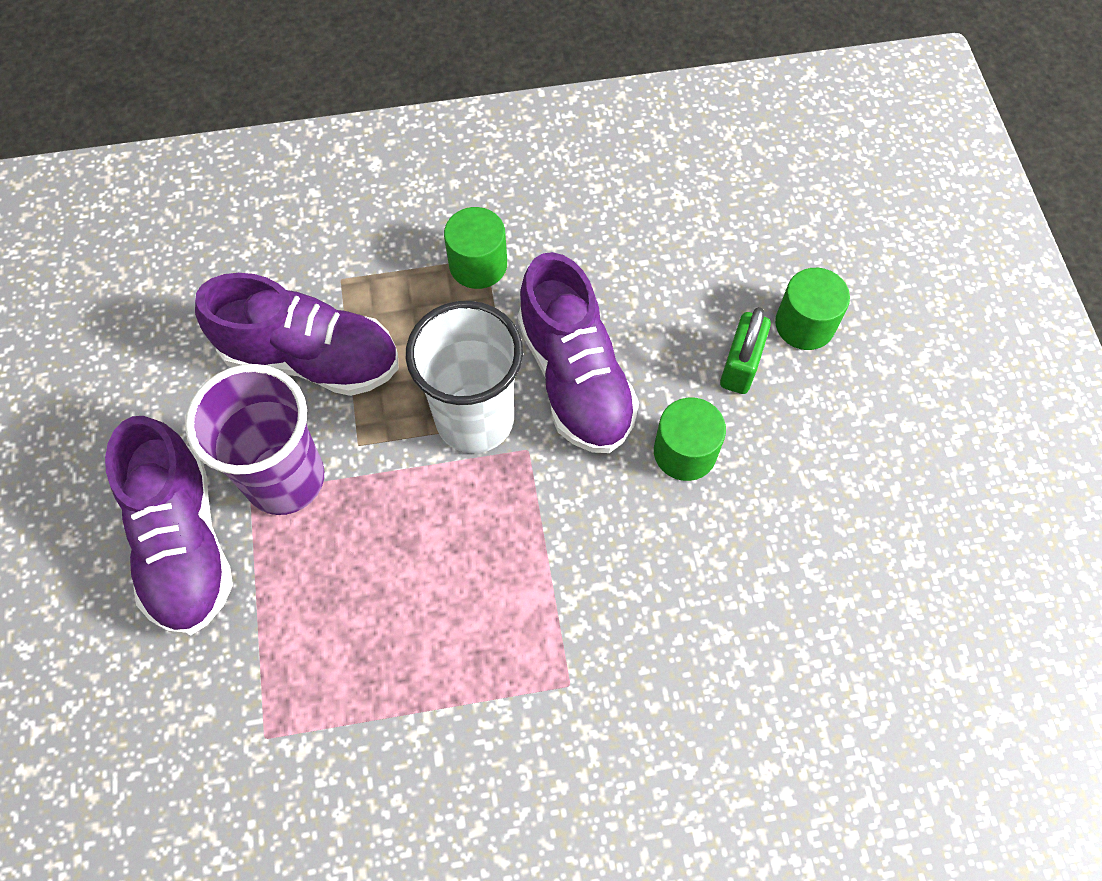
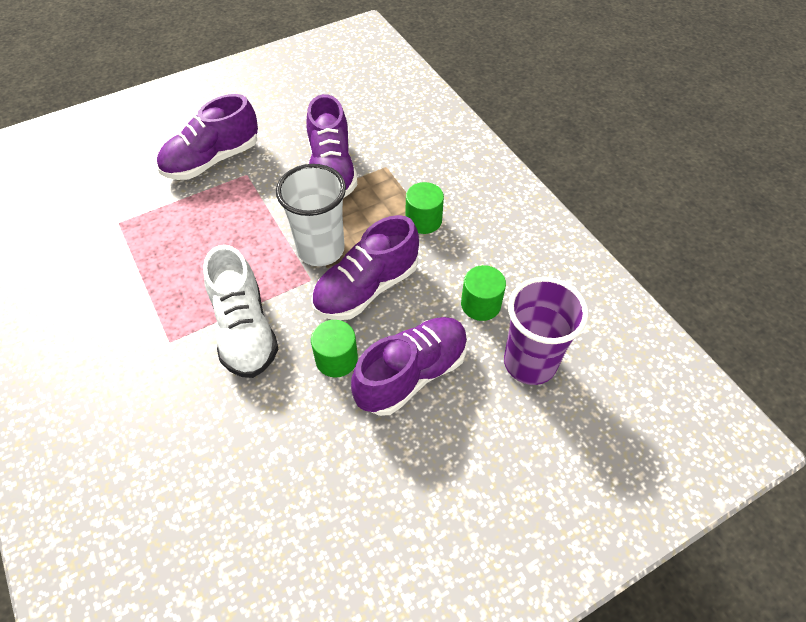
camera: 70 degrees right, 10 degrees down
(285, 479) = (258, 184): purple cup -> purple cup (530, 363)
(589, 566) = (244, 330): none -> white shoe
(740, 366) = (412, 374): green padlock -> purple shoe
(804, 324) = (462, 405): green cylinder -> green cylinder (480, 304)

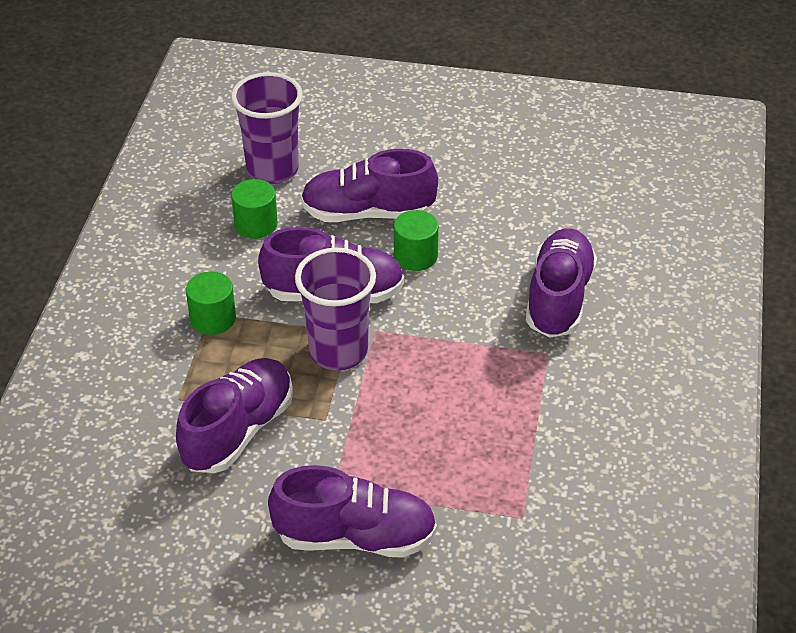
camera: 140 degrees left, 10 degrees down
(190, 397) = (559, 298): none -> purple shoe
(244, 330) = (473, 322): white shoe -> none
(321, 249) = (338, 351): white cup -> purple cup

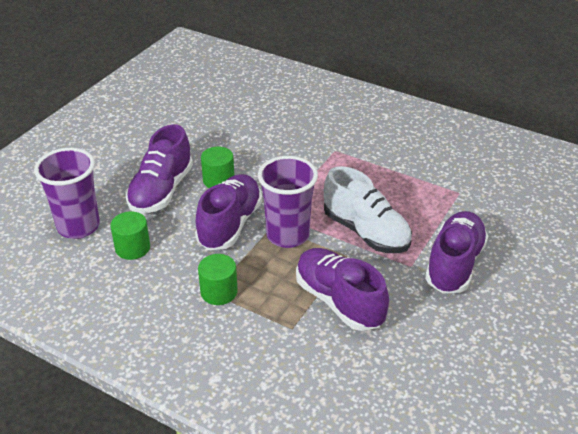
camera: 70 degrees left, 5 degrees down
(380, 428) = (366, 232): none -> white shoe
(559, 298) = (292, 134): purple shoe -> none

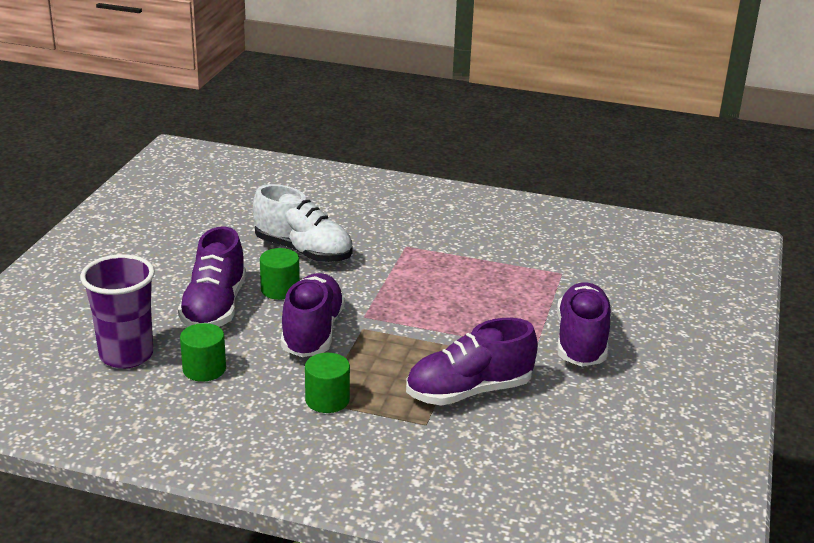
camera: 15 degrees left, 10 degrees down
(287, 235) = (385, 335): purple cup -> none
(339, 301) = (469, 391): purple shoe -> purple shoe turned 60 degrees counterclockwise
(366, 232) = (473, 322): white shoe -> white shoe (303, 251)

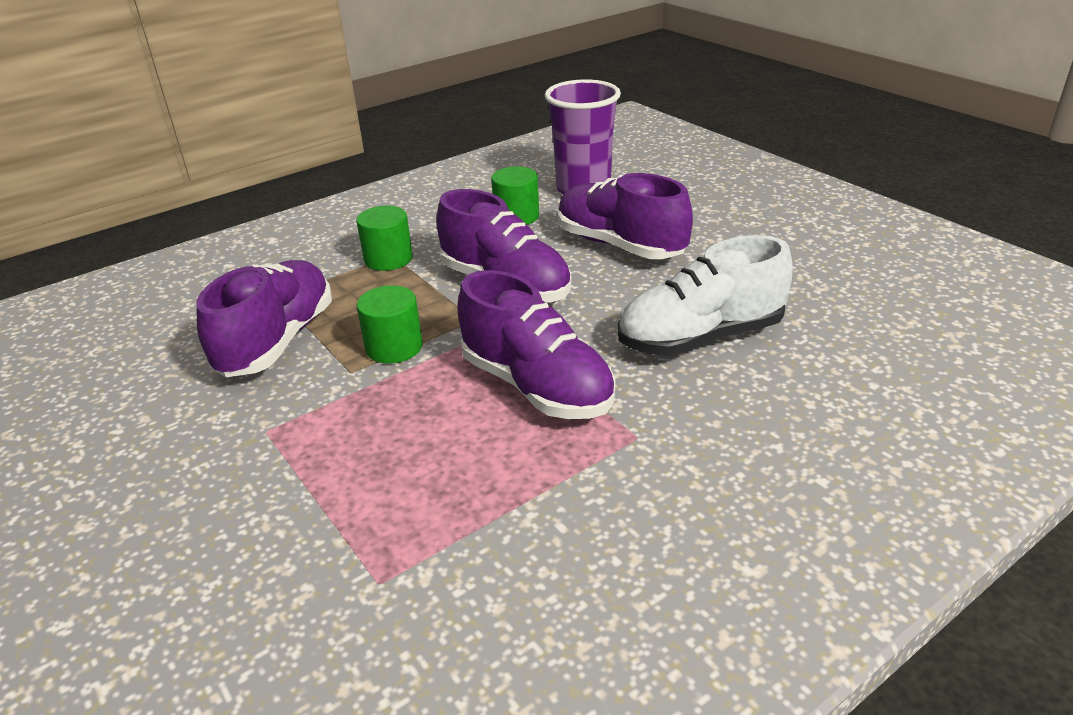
camera: 130 degrees right, 5 degrees up
(280, 289) = (617, 292): green cylinder -> green cylinder (394, 347)
(581, 341) = (214, 483): purple shoe -> purple shoe (536, 386)

